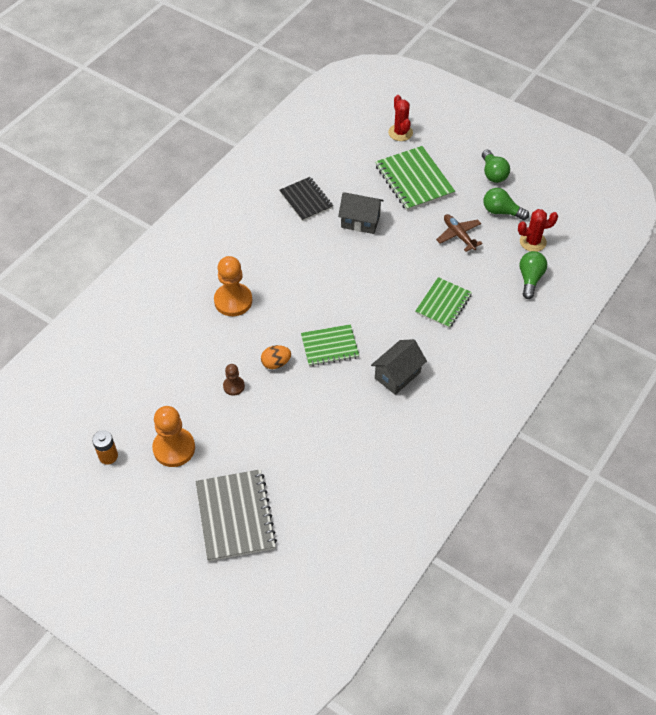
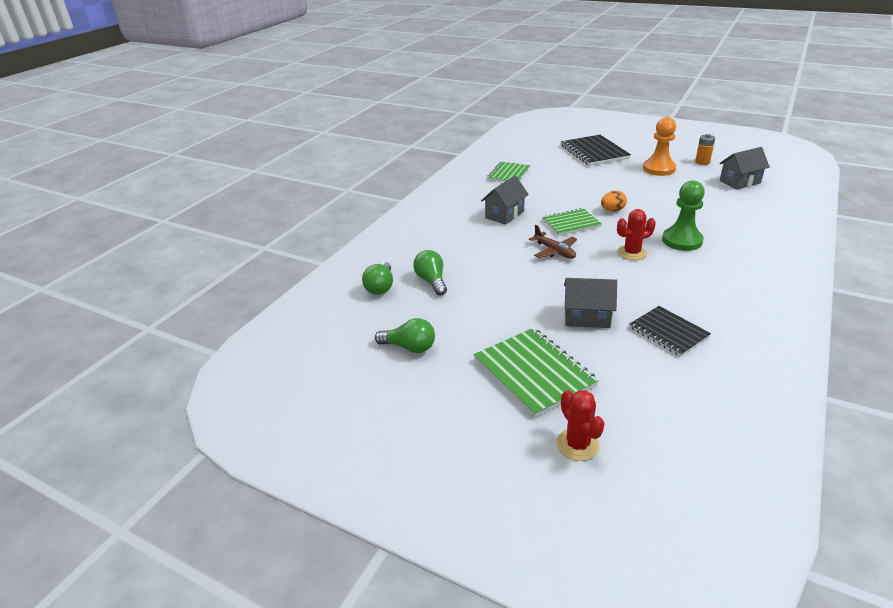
camera: 175 degrees right, 20 degrees down
(99, 397) = (739, 182): none -> grey house
(233, 301) = (682, 240): orange pawn -> green pawn
(234, 386) = (638, 196): brown pawn -> none
(235, 516) = (594, 152): grey notebook -> black notebook
(443, 304) = (472, 259): green notebook -> green notebook (508, 174)
(458, 235) = (462, 316): brown plane -> brown plane (554, 251)
(493, 173) = (420, 395): green light bulb -> green light bulb (432, 281)
(532, 242) = (373, 320): red cactus -> red cactus (632, 253)

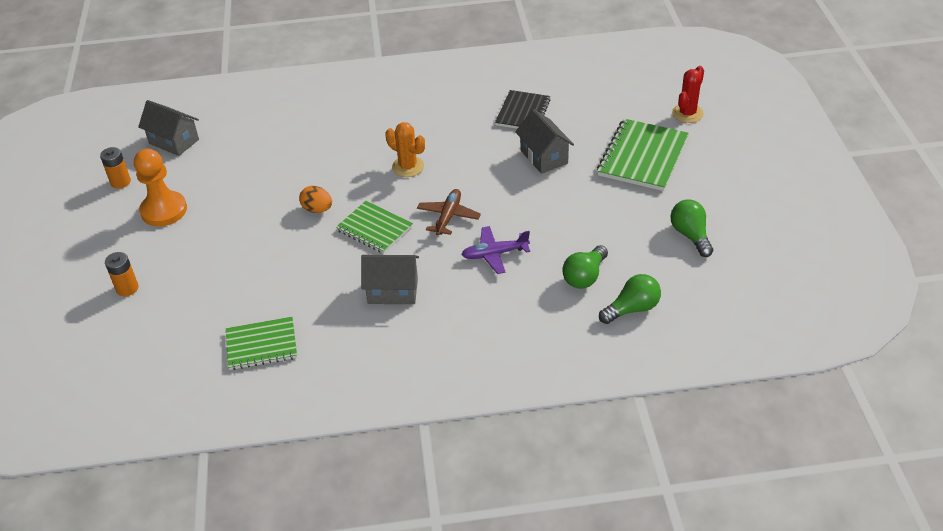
camera: 125 degrees left, 10 degrees up
(495, 256) = (494, 254): none -> purple plane
(594, 152) = (127, 288): black notebook -> orange battery
(632, 253) = (408, 167): red cactus -> orange cactus
(682, 240) = (356, 144): green pawn -> none

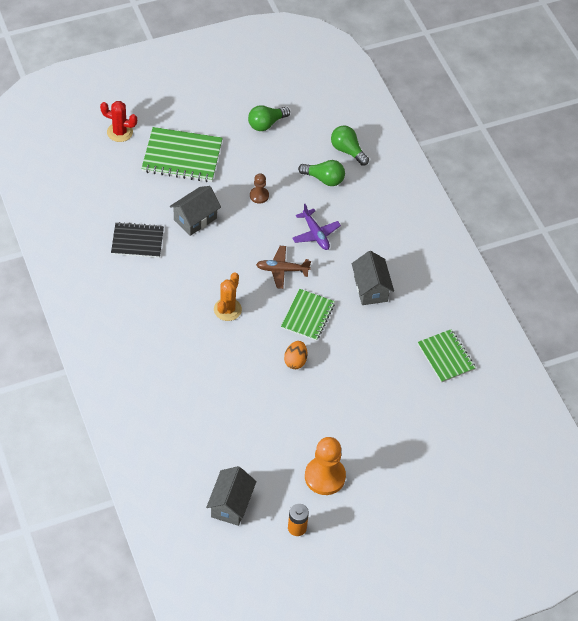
camera: 110 degrees left, 10 degrees up
(127, 288) = (419, 468): orange battery -> none
(568, 213) = (259, 195): none -> brown pawn

